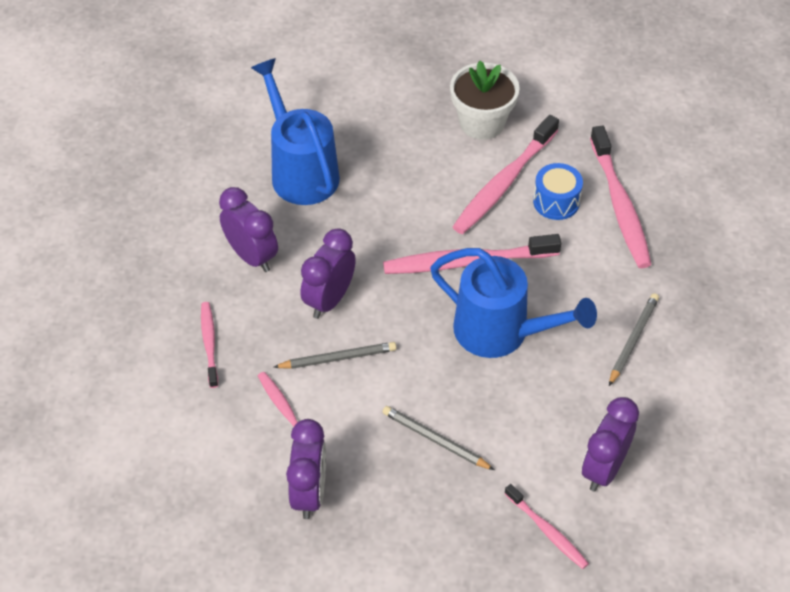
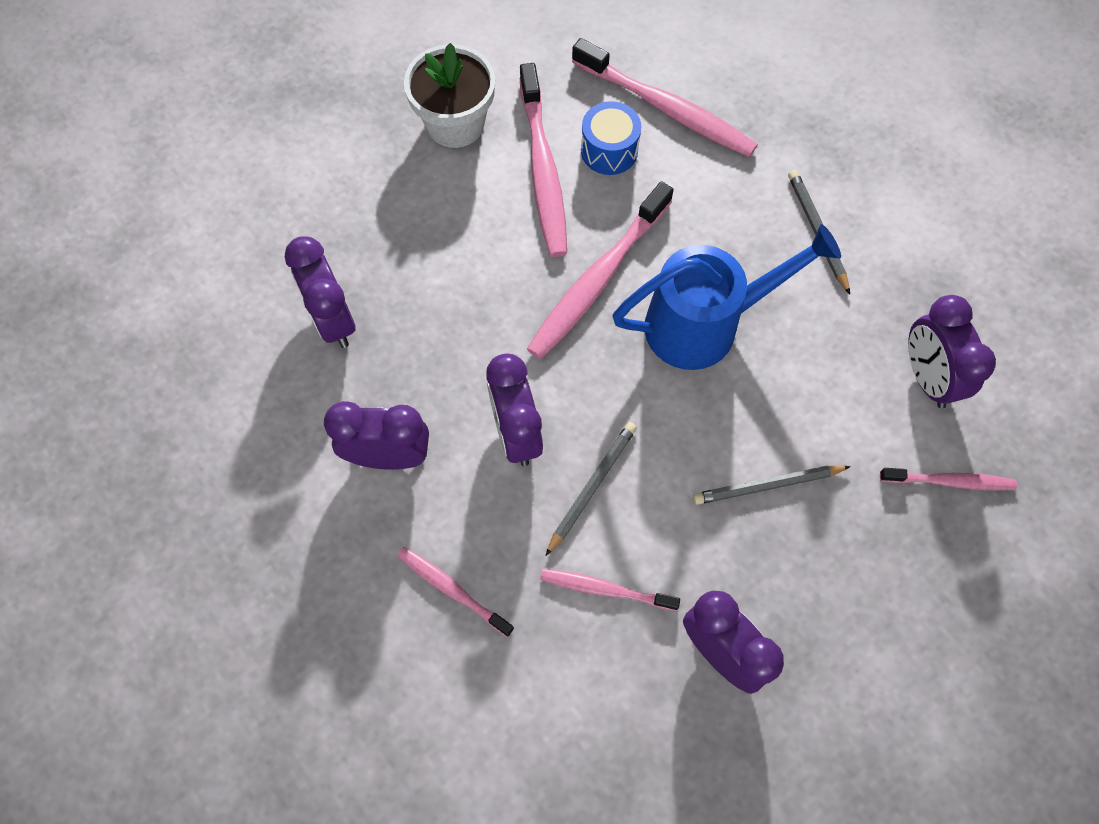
camera: 45 degrees left, 15 degrees up
(300, 170) = (333, 320): blue watering can -> purple clock

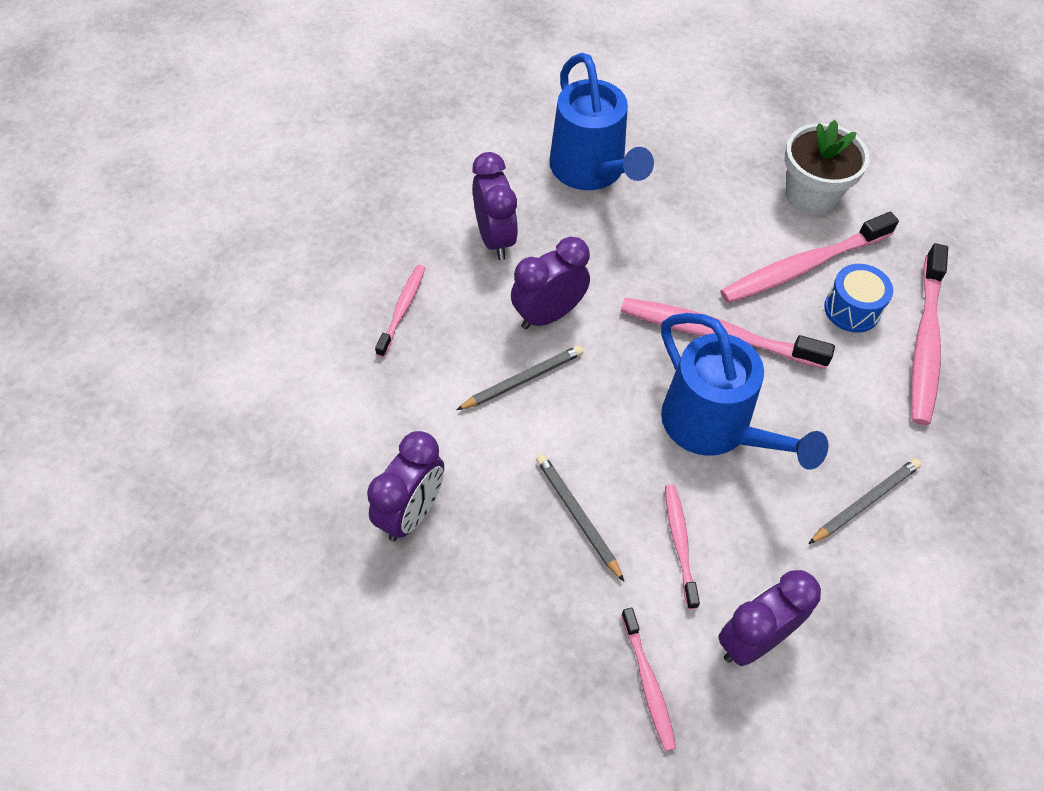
camera: 70 degrees right, 10 degrees down
(333, 320) = (592, 172): purple clock -> blue watering can
(592, 487) = (522, 380): grey pencil -> grey pencil turned 45 degrees counterclockwise
(605, 589) = (437, 412): pink toothbrush -> pink toothbrush (680, 543)

